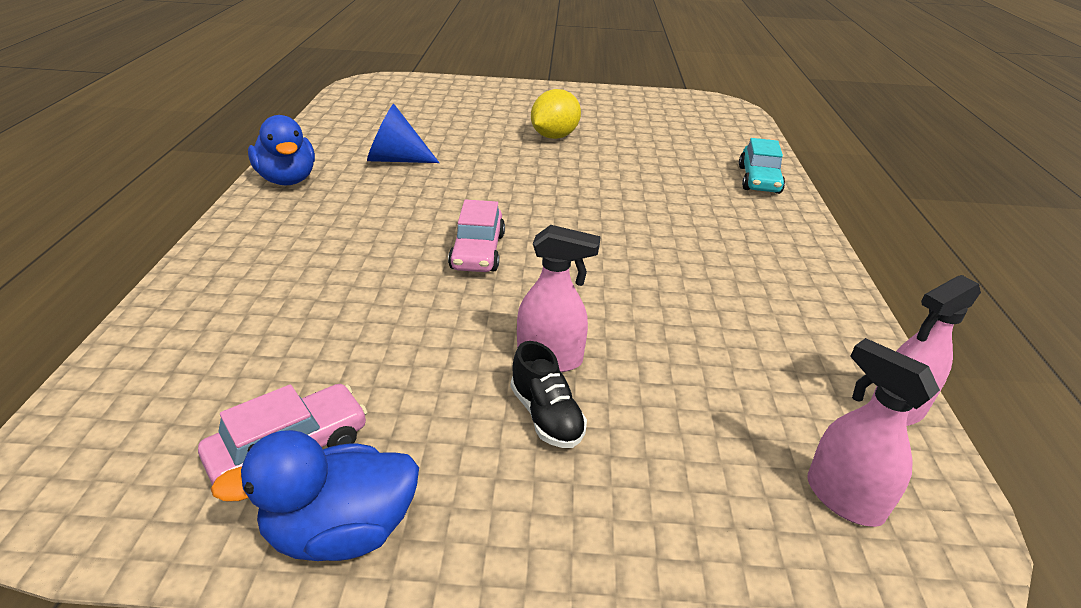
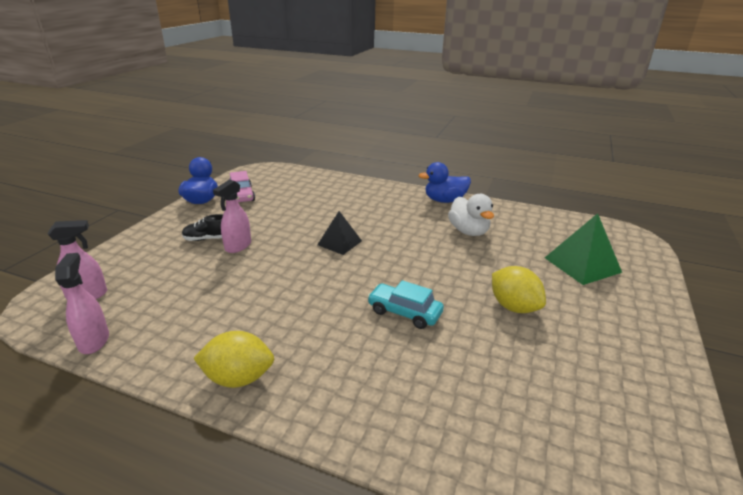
camera: 110 degrees right, 5 degrees down
(395, 159) = (468, 231): blue cone -> white duck
(450, 106) = (582, 265): none -> green pyramid
(478, 252) = (339, 242): pink car -> black pyramid
(759, 180) = (390, 426): turquoise car -> turquoise car (404, 312)
(802, 262) = (238, 378): none -> yellow lemon

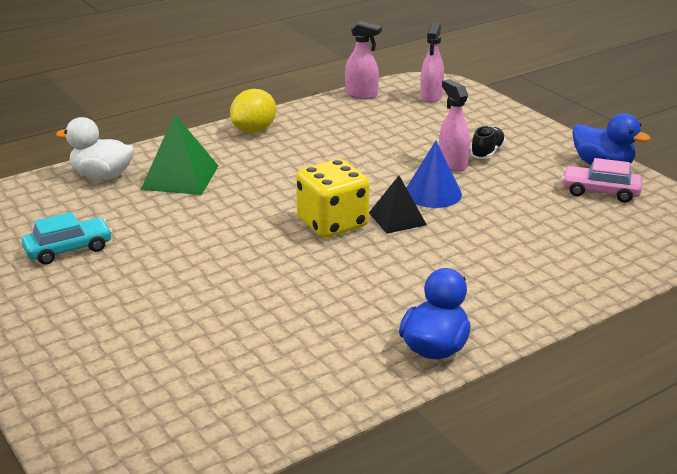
camera: 125 degrees right, 0 degrees up
(292, 241) = (433, 193): none -> blue cone
(372, 262) = (332, 223): none -> yellow dice
(404, 312) = (231, 209): turquoise car -> turquoise car (68, 249)
(468, 231) = (320, 319): white duck -> white duck (102, 176)
(513, 307) = (156, 268): yellow lemon -> none
(582, 265) = (142, 364): green pyramid -> green pyramid (180, 177)

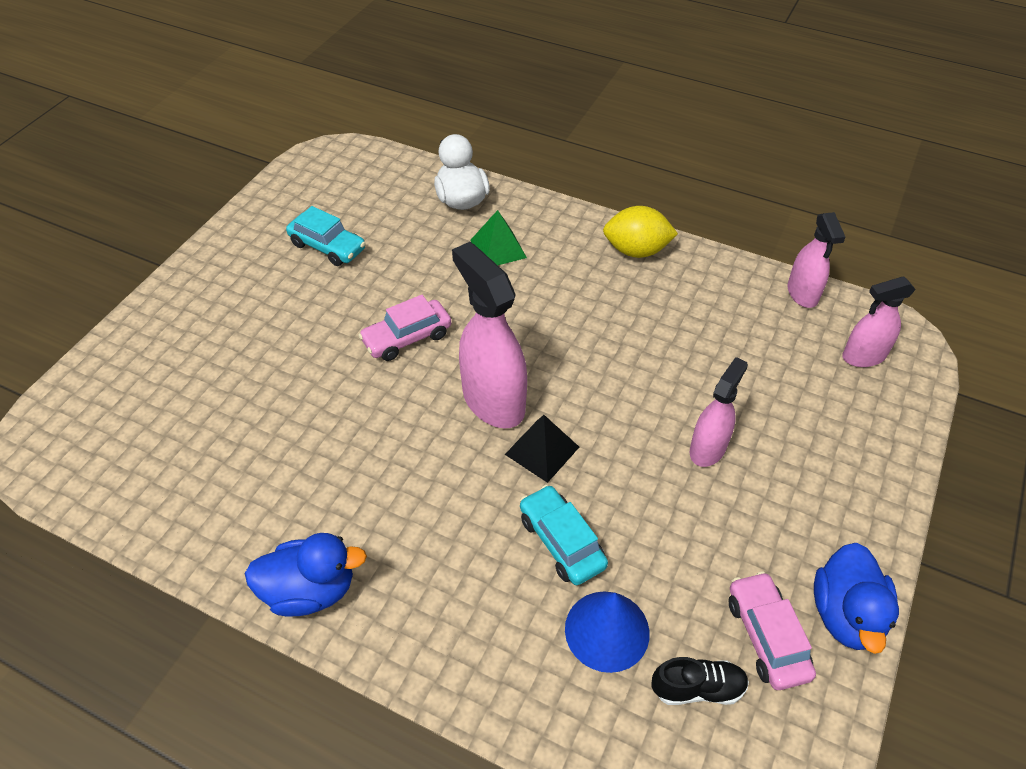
camera: 60 degrees right, 20 degrees up
(180, 177) = (498, 248): green pyramid -> green pyramid, size x0.66
(226, 241) = (407, 338): none -> pink car
(332, 223) = (493, 401): yellow dice -> pink spray bottle
(433, 193) = (622, 459): blue cone -> blue cone (607, 630)
(480, 234) = (561, 542): none -> turquoise car
(487, 152) = (767, 471): black shoe -> black shoe (697, 688)

